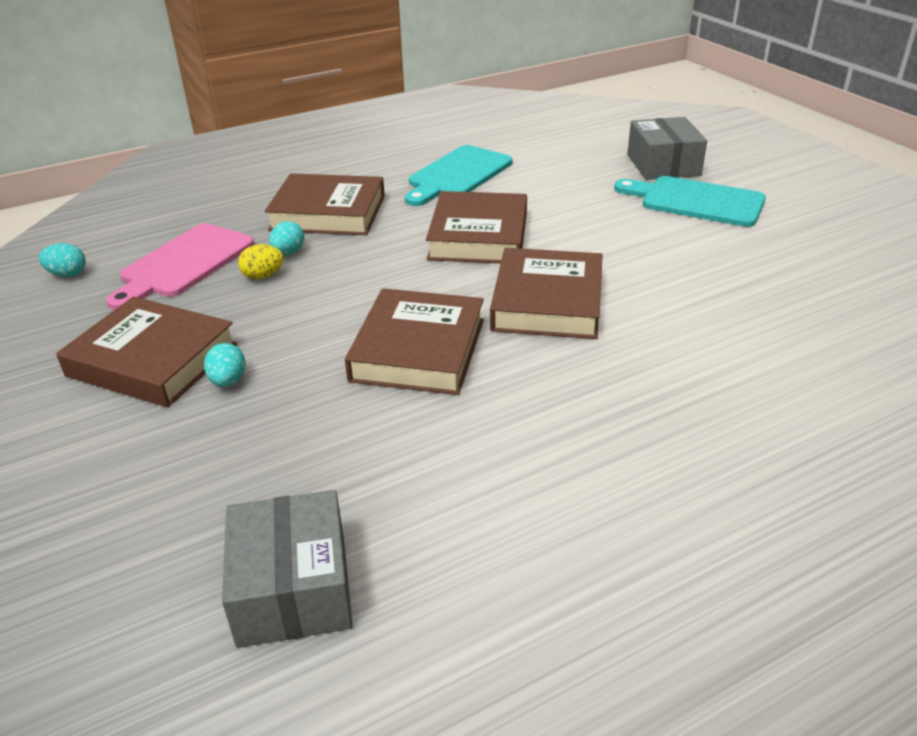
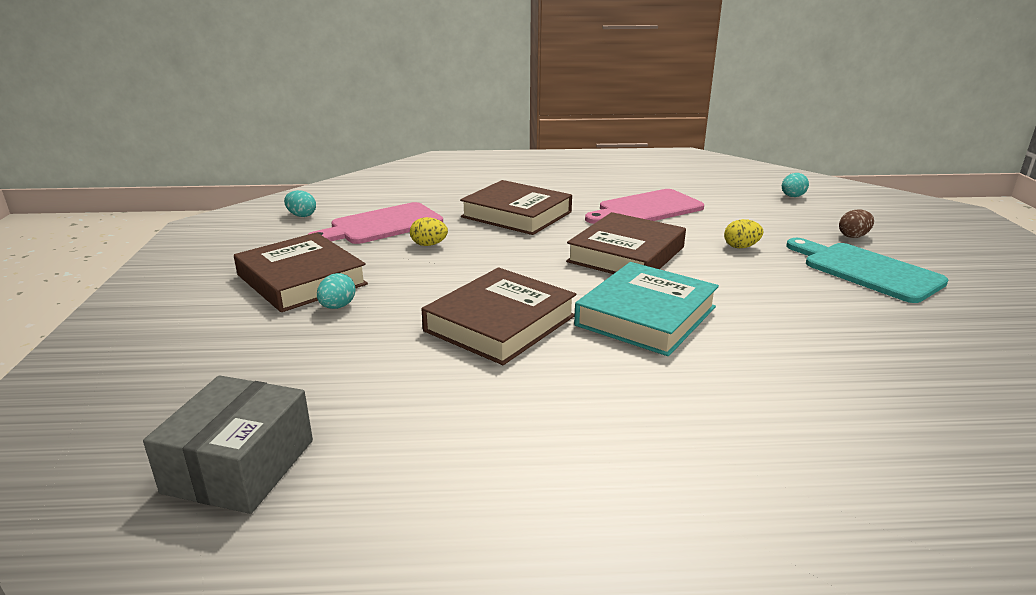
camera: 25 degrees right, 10 degrees down
(288, 253) = (462, 234): turquoise egg -> turquoise egg (792, 196)
(458, 175) = (647, 209): turquoise cutting board -> pink cutting board
(547, 302) = (646, 316): brown book -> turquoise book
(577, 200) = (741, 247): none -> yellow egg
(663, 165) = (853, 236): grey box -> brown egg

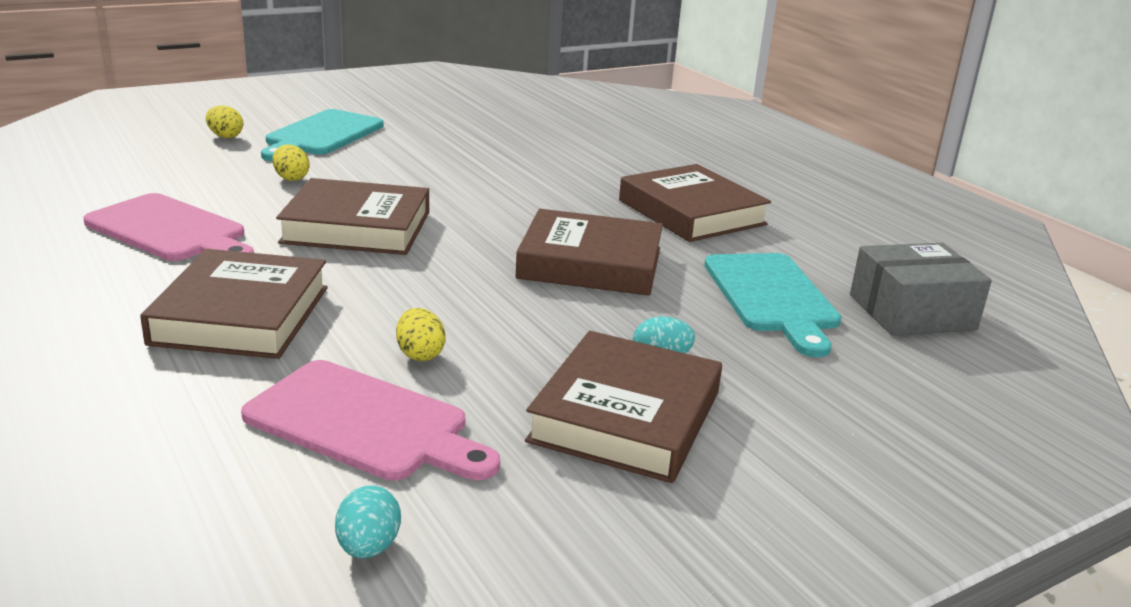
camera: 120 degrees left, 0 degrees up
(360, 390) = (772, 297): none -> turquoise cutting board
(582, 421) = (691, 212): none -> brown book
(646, 316) = (505, 207): turquoise book -> none
(792, 196) = (82, 158): turquoise egg -> none
(853, 236) = (225, 136): brown egg -> yellow egg

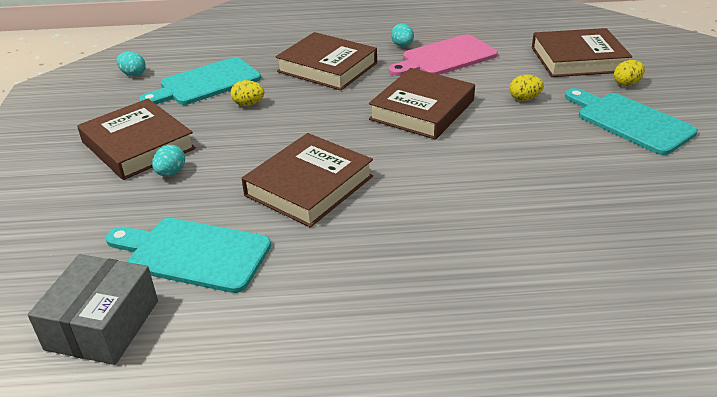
camera: 120 degrees right, 10 degrees up
(125, 267) = (402, 45): none -> turquoise egg
(365, 423) = (206, 83): pink cutting board -> turquoise cutting board
(691, 212) = (372, 277): brown book -> brown book (578, 59)

